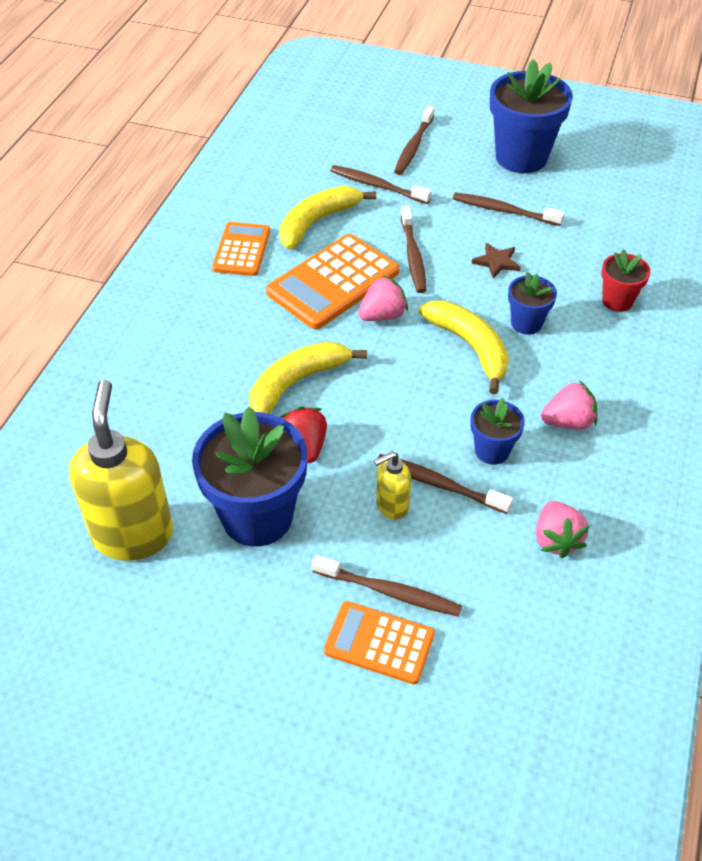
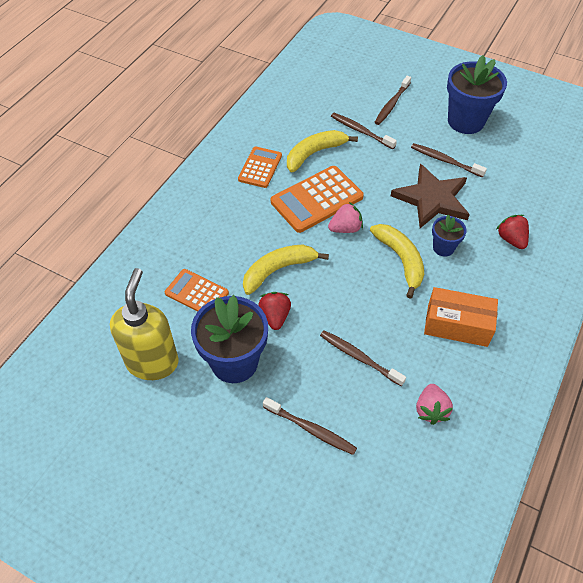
camera: 10 degrees right, 5 degrees up
(379, 643) = (297, 464): orange calculator -> orange calculator (197, 293)
(391, 506) = (324, 368): yellow soap dispenser -> none
(413, 256) = (375, 187): brown toothbrush -> none
(492, 451) = (400, 338): blue flower pot -> none
(496, 262) = (432, 199): brown star -> brown star, size x2.35
(568, 422) = (457, 325): pink strawberry -> orange box
(617, 301) = (511, 239): red flower pot -> red strawberry

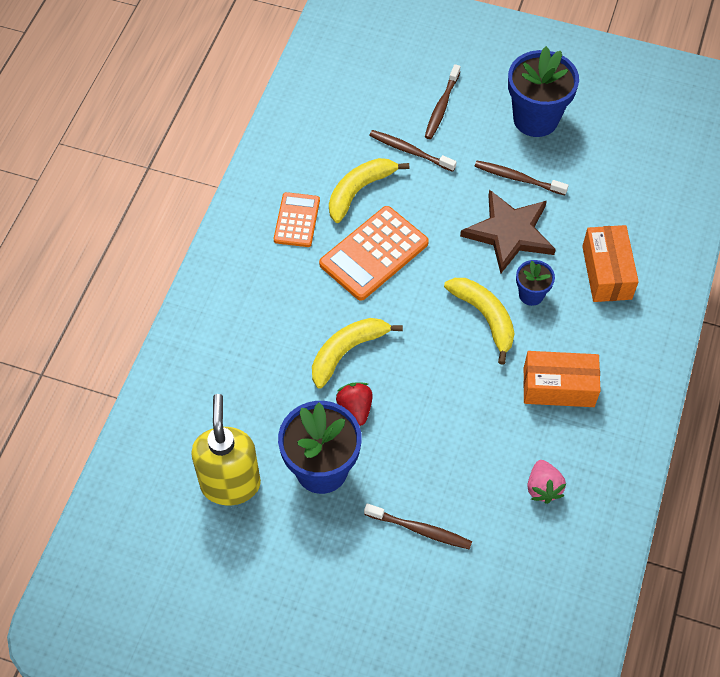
camera: 10 degrees left, 5 degrees up
(197, 293) = (259, 395): orange calculator -> none
(345, 228) = (414, 287): pink strawberry -> none
(359, 357) = (457, 441): brown toothbrush -> none
(511, 239) = (606, 272): red strawberry -> orange box

